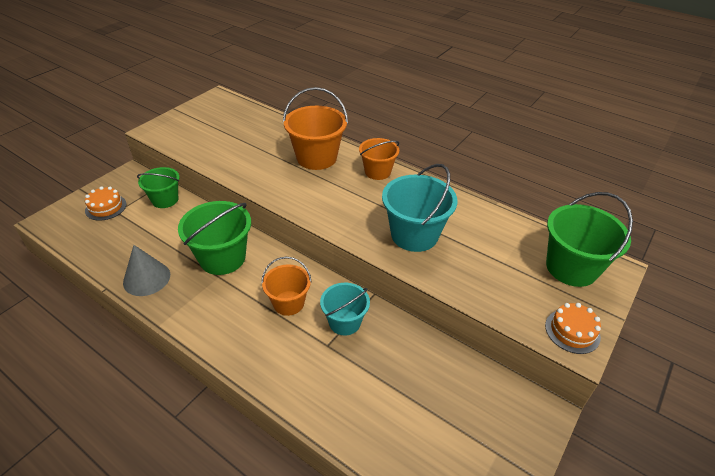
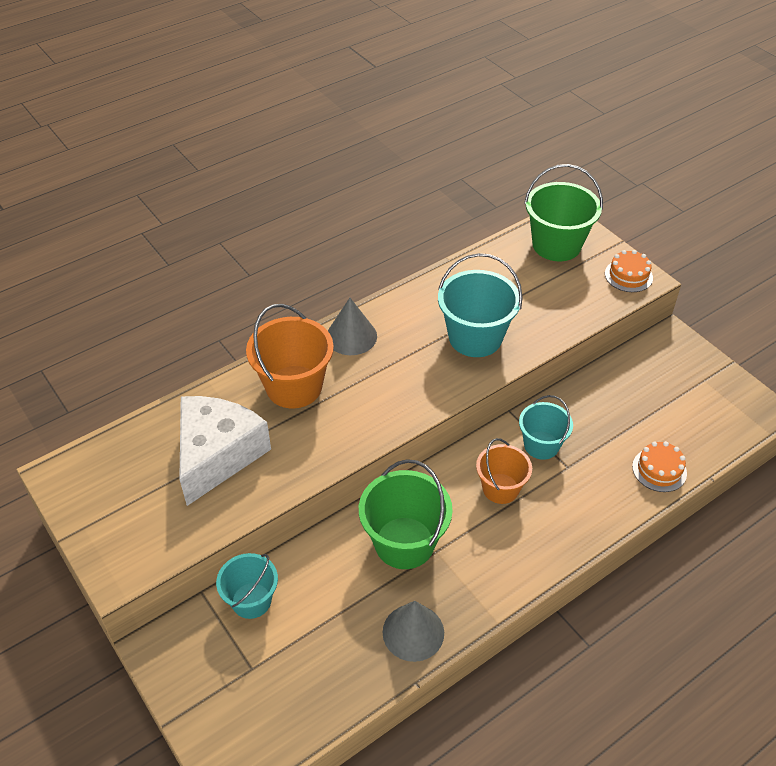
camera: 70 degrees left, 5 degrees up
(106, 207) = (234, 684): orange cake -> orange cake (659, 470)
(165, 200) = (251, 600): green bucket -> turquoise bucket
(247, 142) = (217, 455): none -> white cheese
(377, 171) = (351, 336): orange bucket -> grey cone

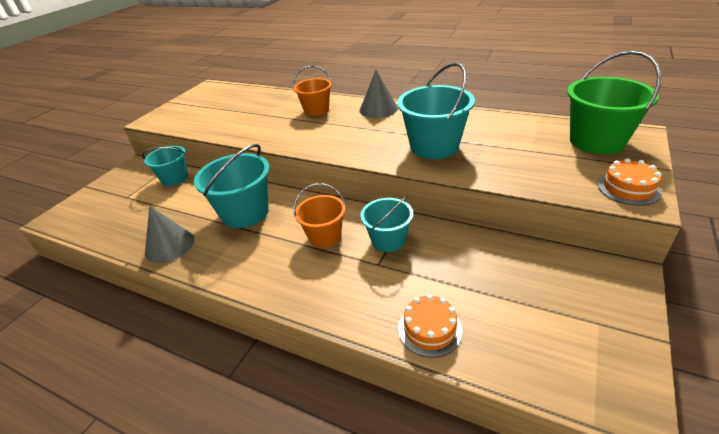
camera: 65 degrees right, 10 degrees down
(217, 455) = (246, 111): white cheese -> none
(294, 387) = (316, 110): orange bucket -> orange bucket, size x0.63
(404, 543) = (245, 213): green bucket -> turquoise bucket

